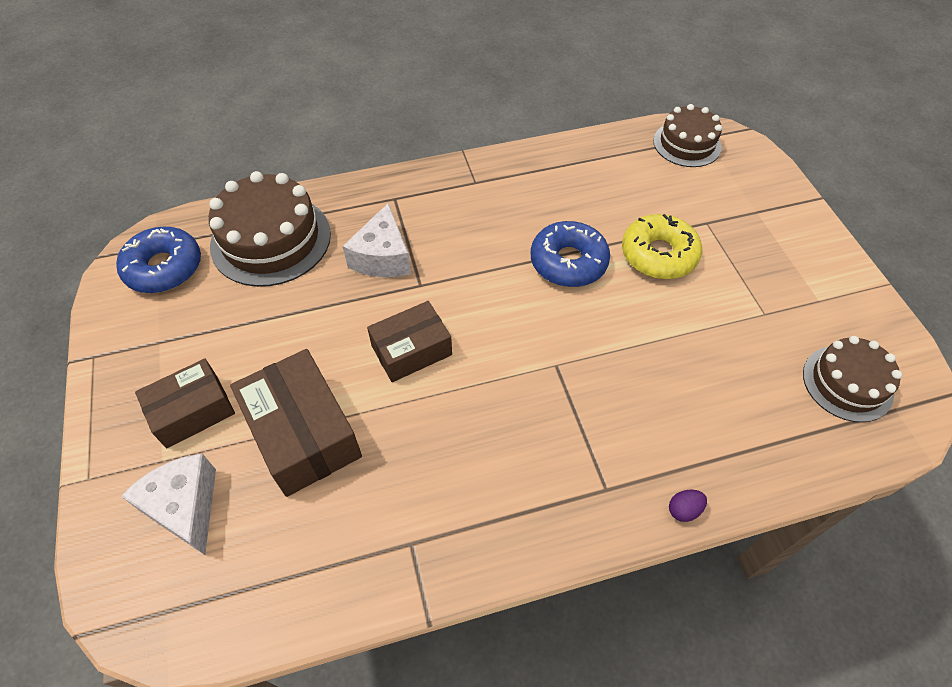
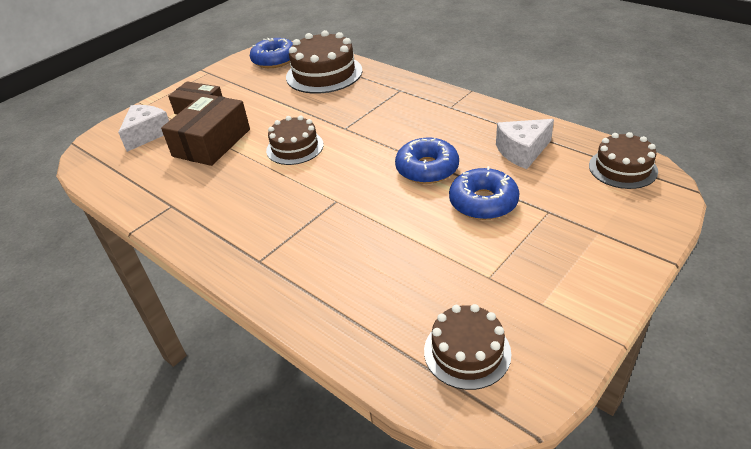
camera: 60 degrees right, 15 degrees down
(382, 257) = (351, 108): white cheese -> white cheese (522, 151)
(411, 350) = (295, 147): brown box -> brown cake
(658, 255) = (483, 202): yellow donut -> blue donut
(683, 510) = (269, 302): purple egg -> none

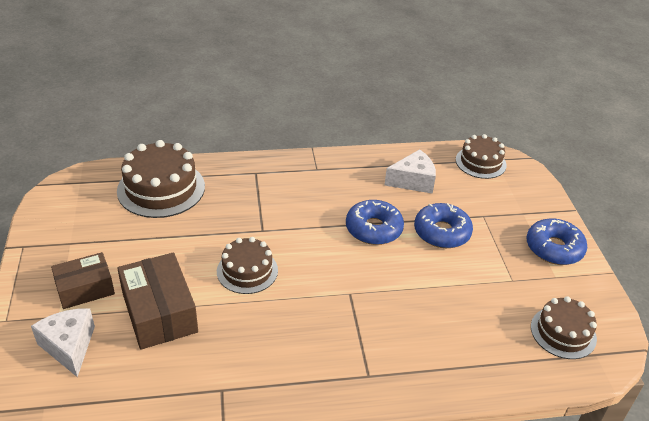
camera: 55 degrees left, 0 degrees up
(274, 60) = (82, 197): blue donut -> blue donut (554, 248)
(522, 151) = (413, 181): white cheese -> white cheese turned 120 degrees counterclockwise

